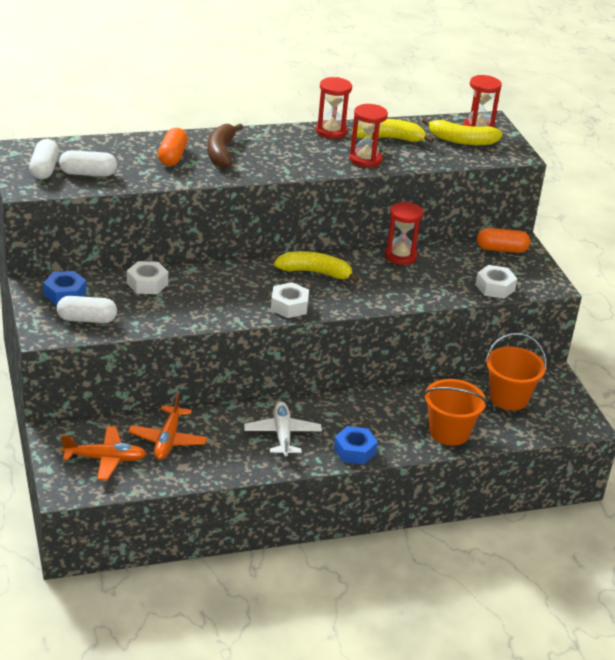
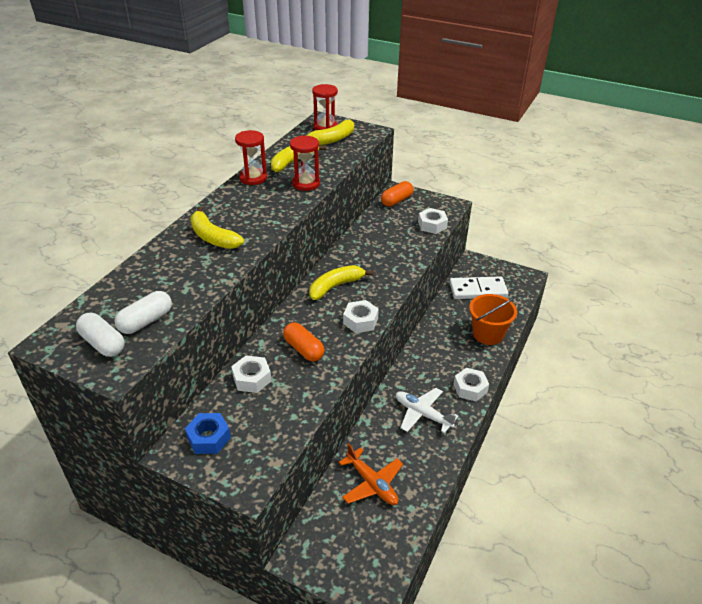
camera: 45 degrees left, 5 degrees up
(87, 319) = (258, 444): white capsule -> none
(105, 459) = (360, 539): orange plane -> none
(172, 156) = (185, 263): orange capsule -> orange capsule (303, 349)
(221, 153) = (213, 237): brown banana -> yellow banana
(354, 451) = (470, 388): blue nut -> white nut
(400, 256) = (359, 241): red hourglass -> none
(509, 398) = (478, 290): orange bucket -> white domino

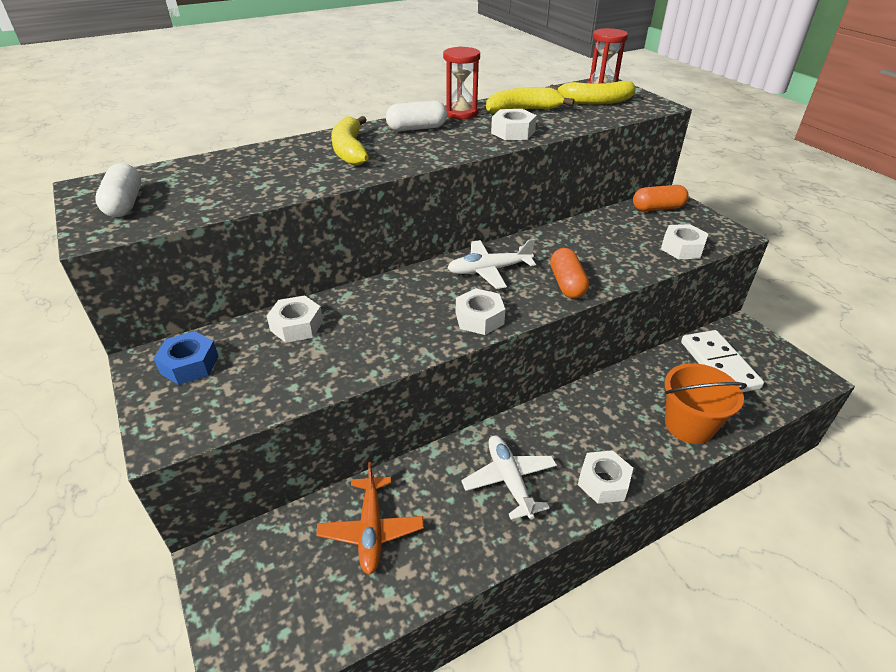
camera: 35 degrees right, 0 degrees up
(146, 321) = (186, 199): white capsule -> white capsule (417, 128)
(303, 349) = (382, 320): orange capsule -> orange capsule (567, 284)
(306, 184) = (513, 132): red hourglass -> white nut
(335, 286) = (488, 270): yellow banana -> white plane
(478, 290) = (719, 365): white domino -> white domino turned 45 degrees clockwise

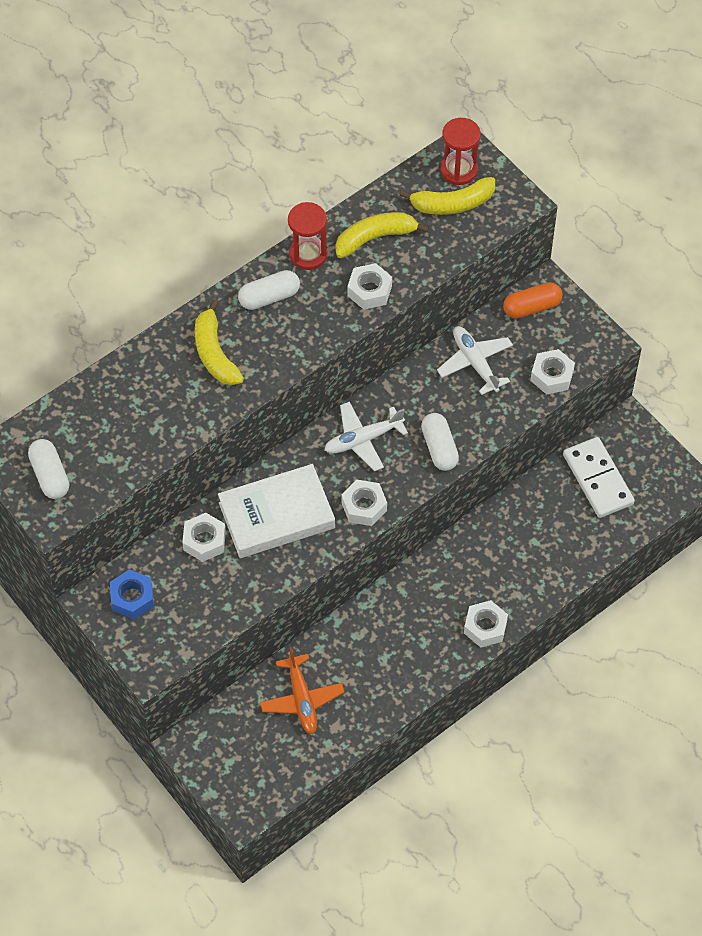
camera: 10 degrees left, 20 degrees up
(382, 314) = (276, 515): none -> white book
(509, 480) = (406, 638): white plane -> white plane (475, 363)
(567, 284) = (439, 448): orange capsule -> white capsule
(689, 425) = (562, 557): orange bucket -> none

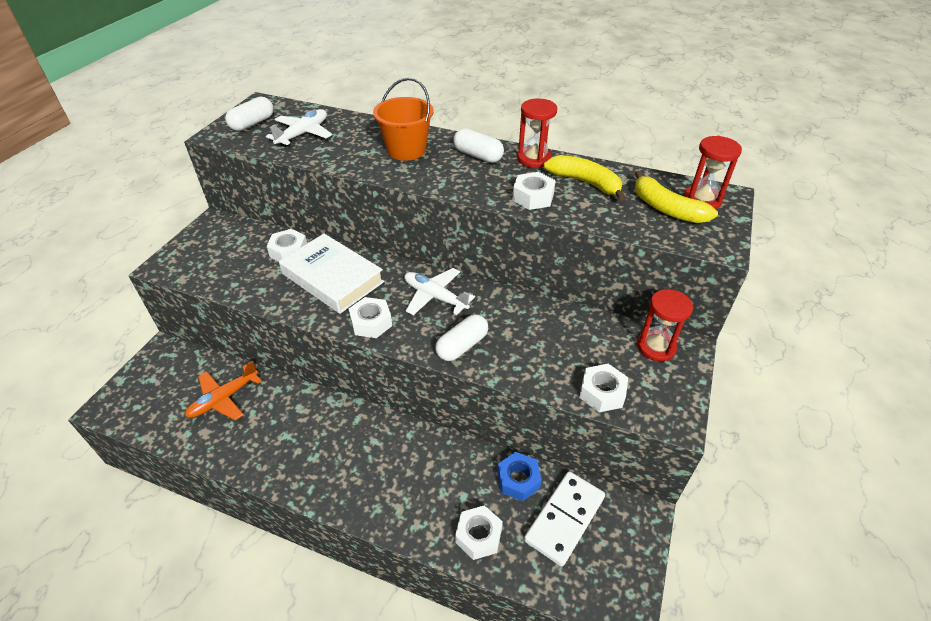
camera: 60 degrees right, 15 degrees down
(132, 598) = (222, 237): blue nut -> blue nut (518, 480)
(215, 353) = (406, 150): yellow banana -> orange bucket
(475, 363) = (565, 333): white plane -> white plane (303, 134)
(485, 627) = (350, 498): white nut -> white nut (478, 536)
(532, 307) = (656, 347): orange capsule -> red hourglass

